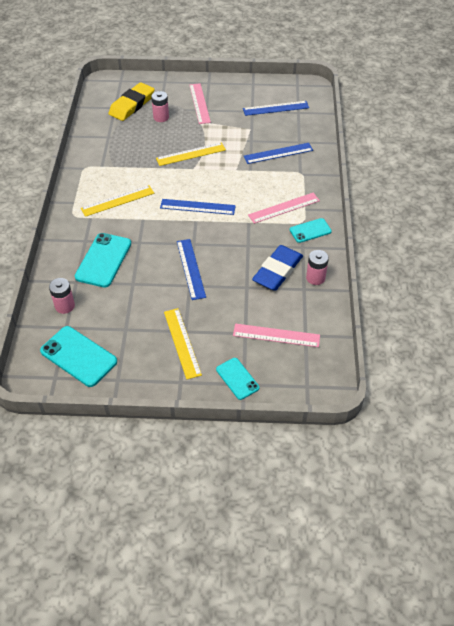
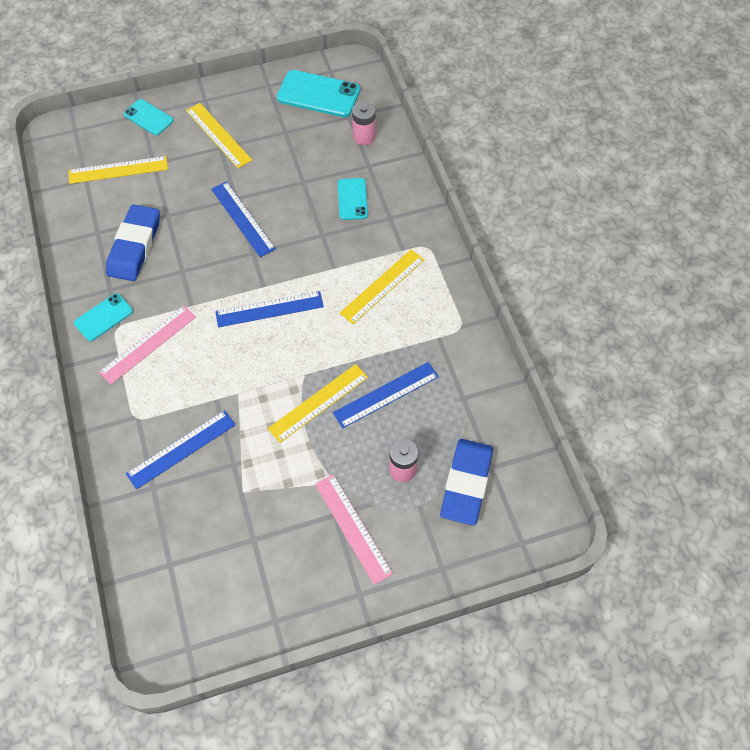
camera: 160 degrees right, 10 degrees up
(103, 260) = (352, 199): turquoise phone -> turquoise phone, size x0.61
(132, 105) = (466, 483): yellow eraser -> blue eraser
(276, 108) = (212, 561): blue ruler -> blue ruler (386, 394)
(276, 335) = (118, 170): pink ruler -> yellow ruler
(315, 278) = (85, 250): pink battery -> none

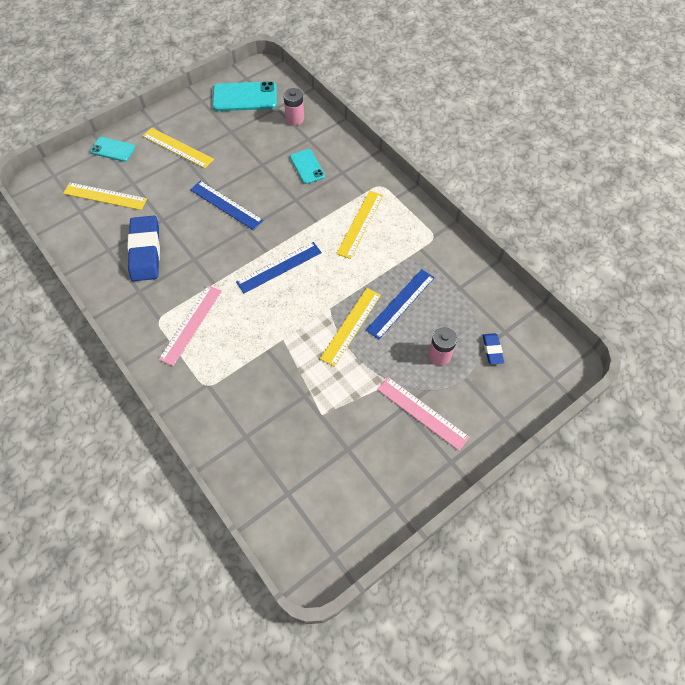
camera: 20 degrees left, 0 degrees up
(103, 317) = (143, 314): turquoise phone -> none
(118, 170) = (105, 196): yellow ruler -> yellow ruler turned 45 degrees clockwise
(181, 449) = (256, 398): blue ruler -> none
(466, 483) = (492, 350): blue eraser -> blue eraser, size x0.48

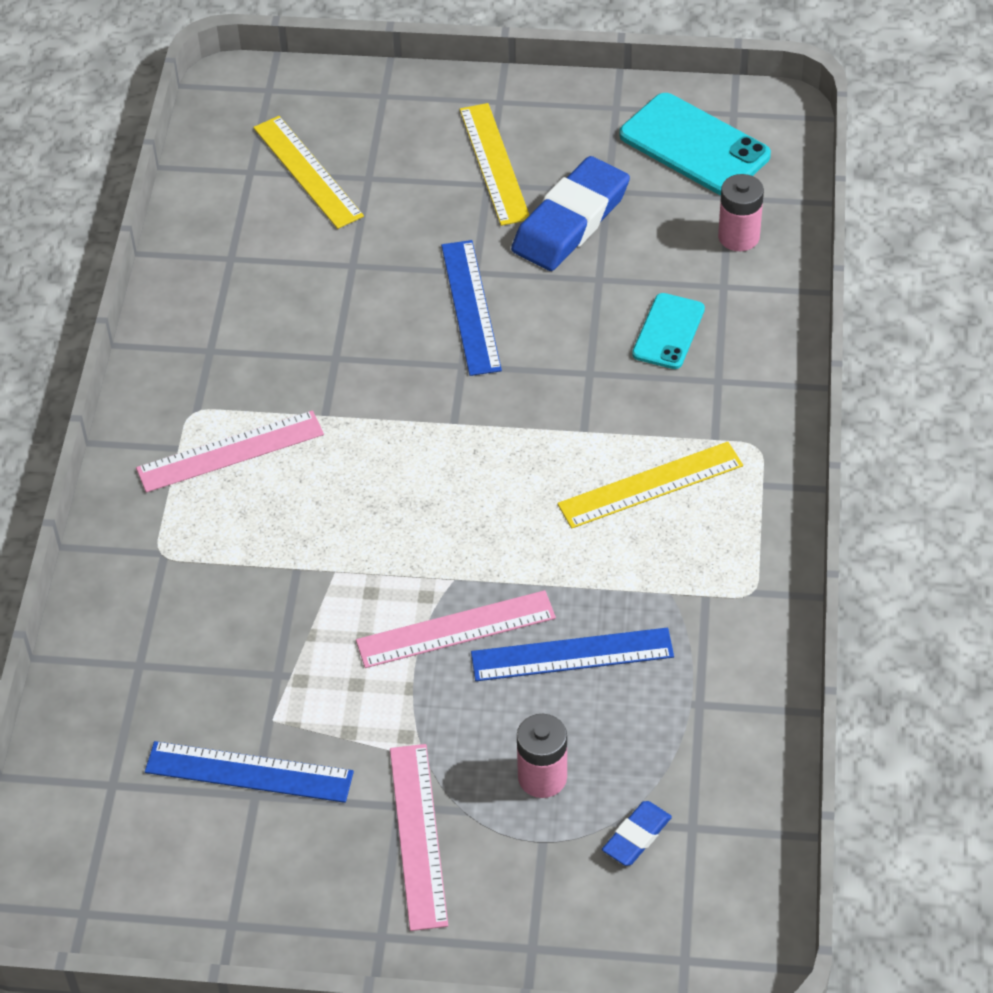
camera: 45 degrees right, 10 degrees down
(113, 149) = (394, 103): turquoise phone -> none
(145, 251) = (279, 297): blue eraser -> blue eraser (571, 221)
(279, 267) = (446, 461): blue ruler -> blue ruler (249, 772)
(351, 326) = (456, 629): yellow ruler -> pink ruler

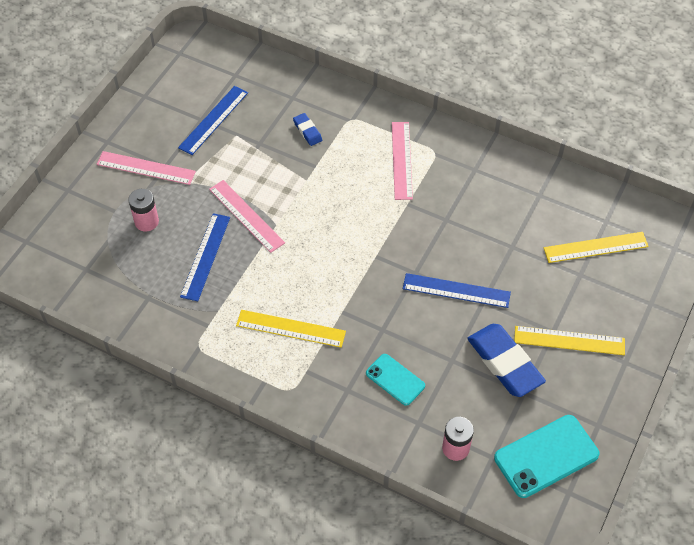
camera: 110 degrees right, 5 degrees up
(456, 629) = (246, 216): pink ruler -> pink ruler turned 45 degrees counterclockwise
(636, 836) = (95, 246): blue eraser -> blue eraser (307, 131)
(650, 485) = (290, 328): yellow ruler -> yellow ruler turned 75 degrees counterclockwise

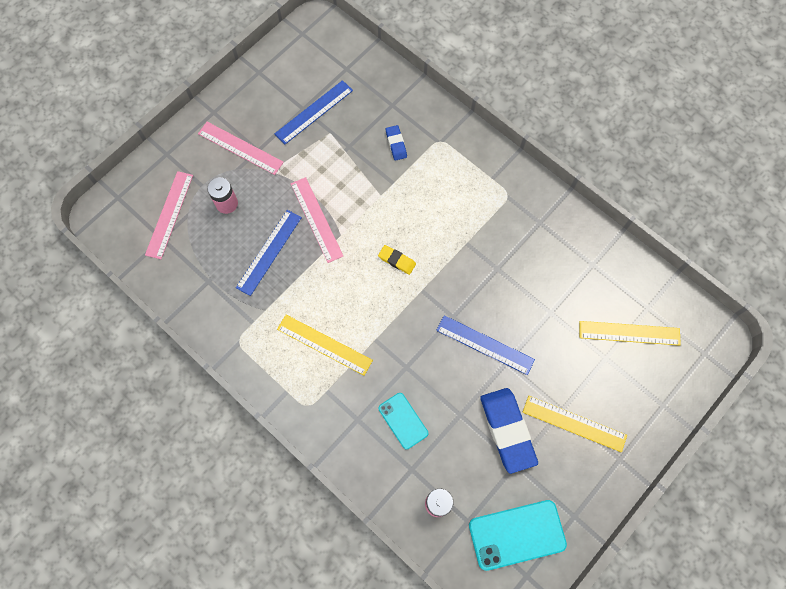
camera: 15 degrees right, 15 degrees up
(341, 235) = (397, 260): none -> yellow eraser
(401, 160) = (474, 196): pink ruler -> pink ruler (169, 214)

